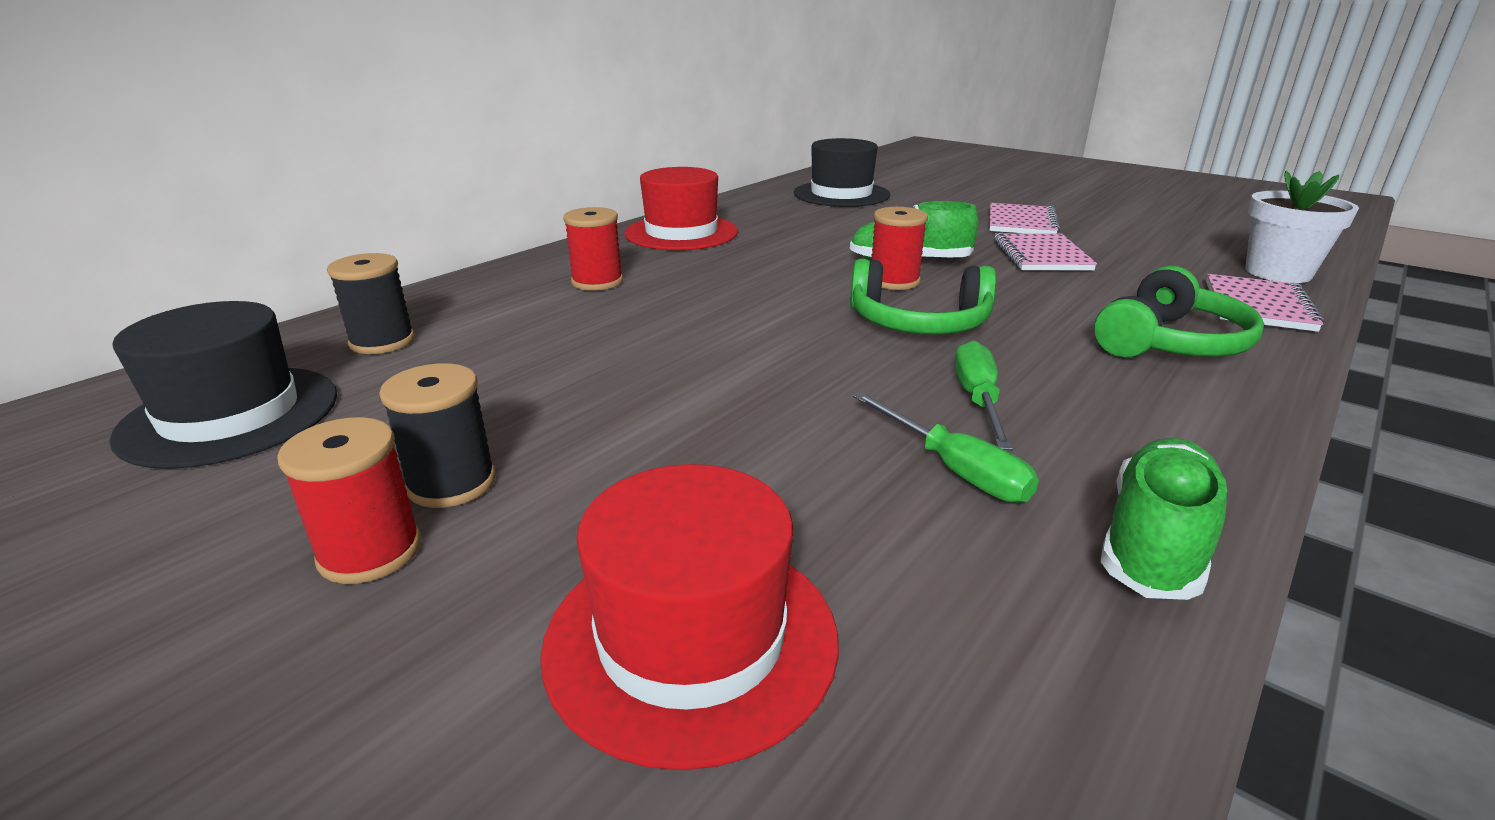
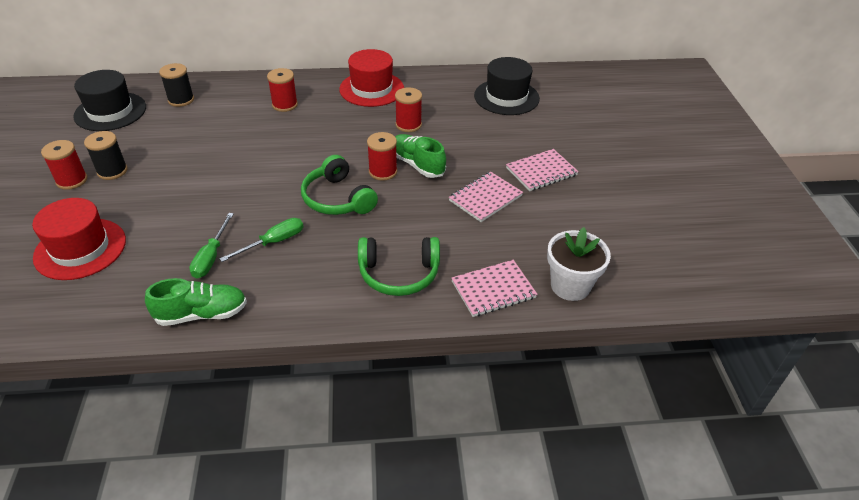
camera: 45 degrees right, 15 degrees up
(807, 241) = (408, 125): none -> red spool

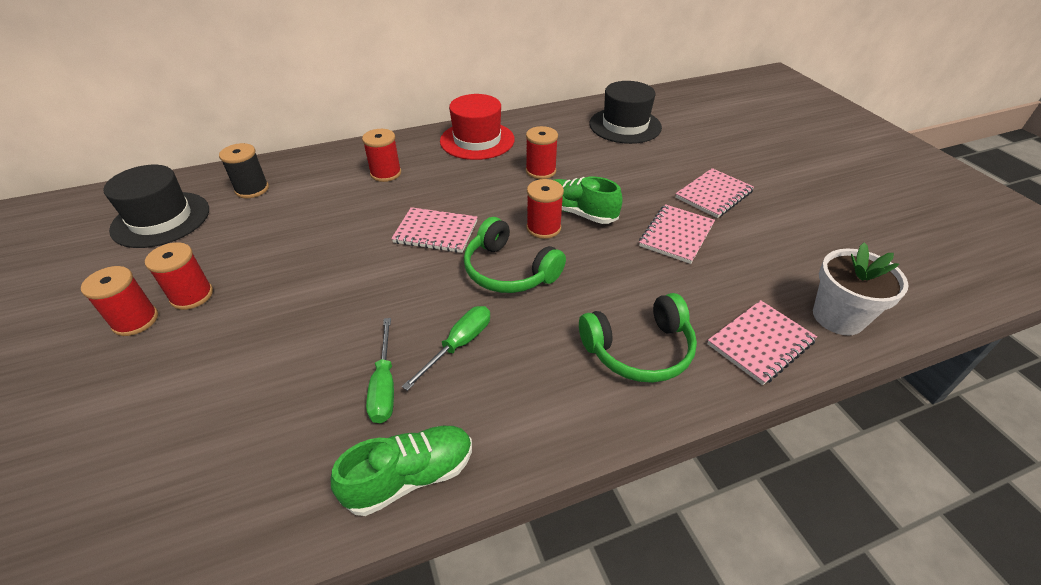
camera: 15 degrees left, 0 degrees up
(80, 249) = (183, 420): red hat -> none
(112, 171) = (192, 296): black spool -> red spool
(299, 159) = (436, 232): none -> pink notebook

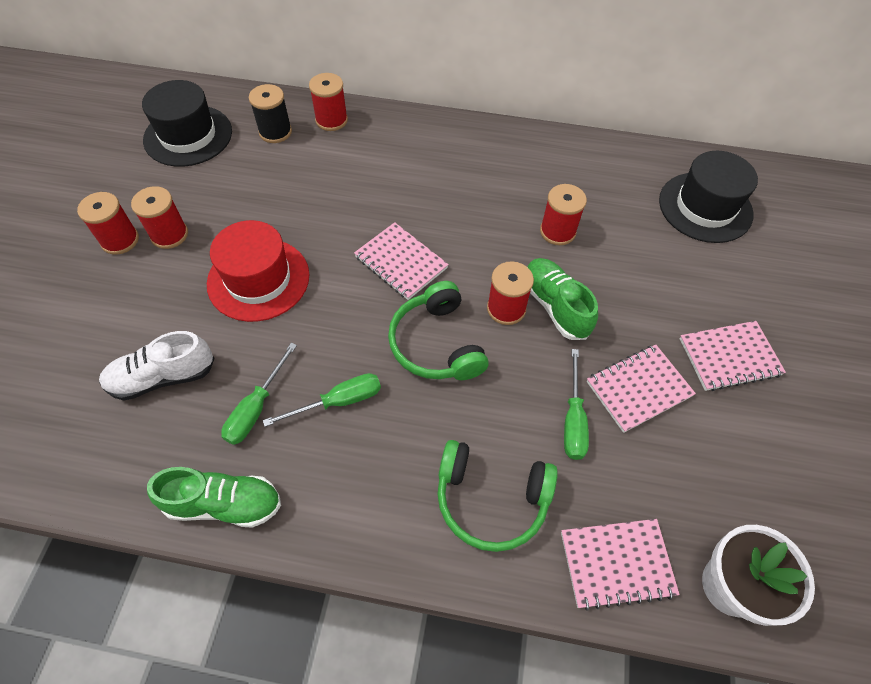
camera: 30 degrees right, 15 degrees up
(265, 407) = (163, 377): none -> white shoe
(386, 173) = (402, 164): red spool -> red spool (331, 120)
(477, 140) = (520, 158): red hat -> red hat (258, 279)
(651, 272) = (573, 420): none -> green screwdriver

